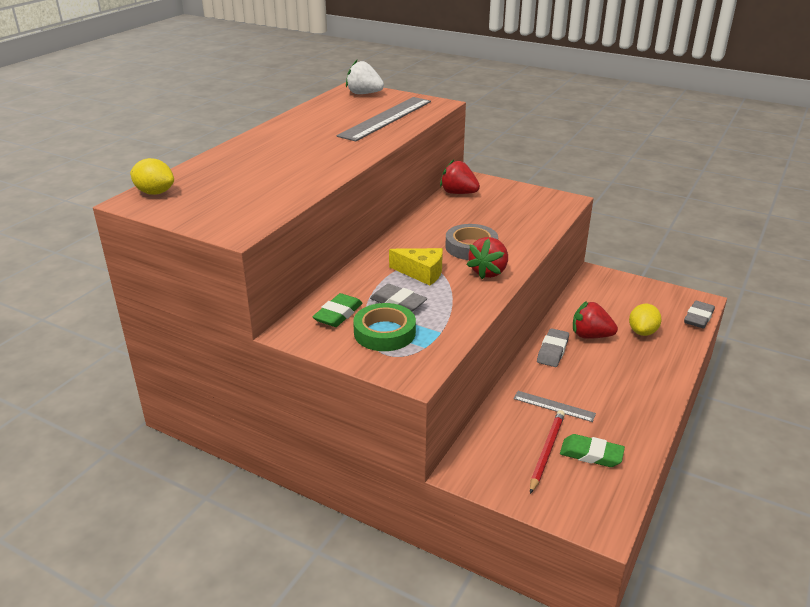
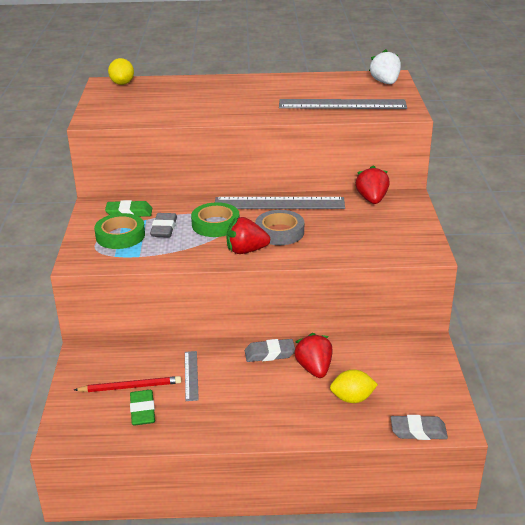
camera: 60 degrees right, 0 degrees up
(417, 232) = (279, 203): none -> grey ruler
(421, 273) = (215, 224): yellow cheese -> green tape

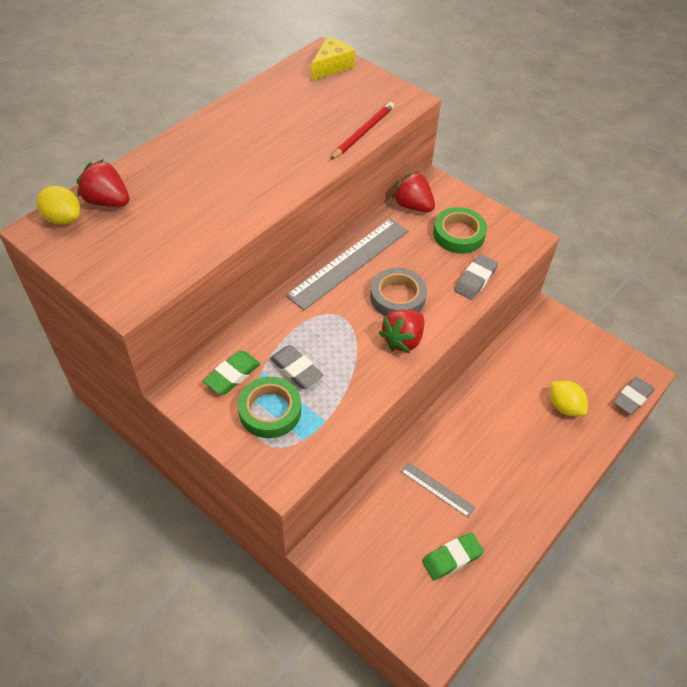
camera: 50 degrees left, 20 degrees up
(130, 387) = (410, 545): red pencil -> red pencil (363, 132)
(142, 411) = (452, 558): green eraser -> green eraser turned 60 degrees counterclockwise
(215, 224) = (333, 328): green tape -> green tape (458, 234)
(269, 354) = (461, 415): grey eraser -> grey eraser (475, 280)
(314, 368) = (508, 401): red strawberry -> red strawberry (107, 201)
(342, 104) = (340, 119): grey ruler -> none
(352, 398) = (564, 406): yellow lemon -> yellow lemon turned 75 degrees counterclockwise
(385, 82) = (331, 66): white strawberry -> yellow cheese

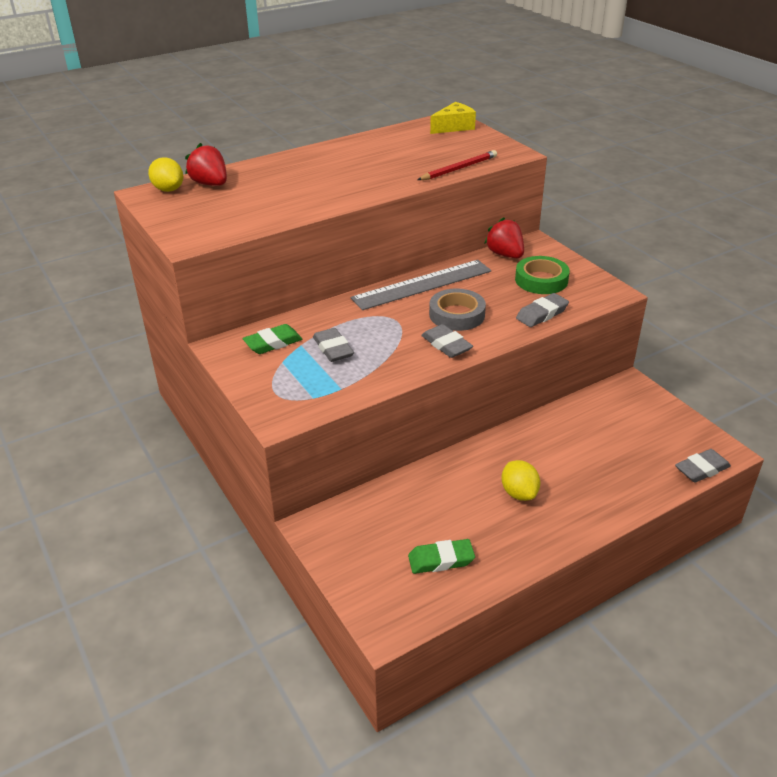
camera: 20 degrees right, 15 degrees down
(270, 411) = (293, 372): green tape -> none
(403, 340) = (446, 345): red strawberry -> grey eraser
(437, 489) = (451, 501): grey ruler -> none
(564, 406) = (619, 462): yellow lemon -> yellow lemon (519, 493)

